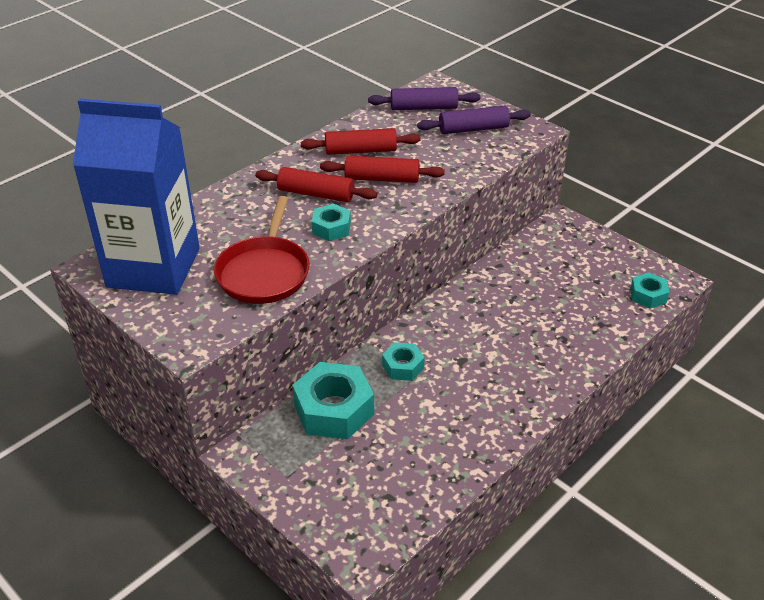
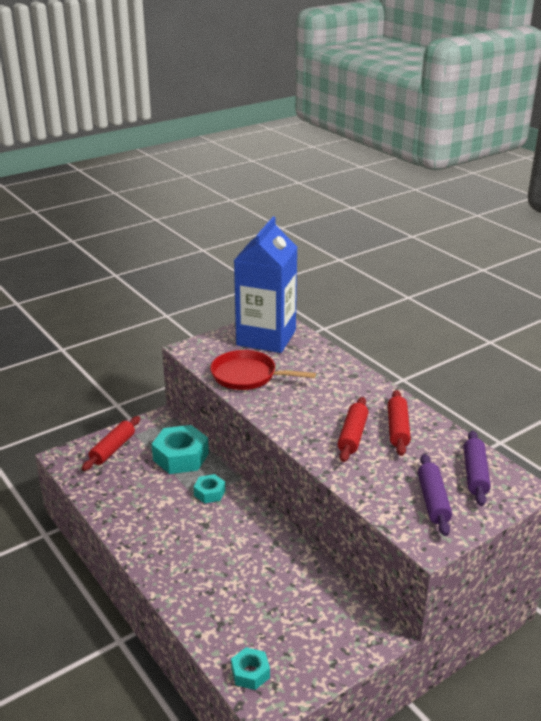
camera: 100 degrees right, 10 degrees down
(316, 194) = (336, 402): red rolling pin -> red rolling pin (113, 449)
(331, 228) = (290, 406): turquoise nut -> none

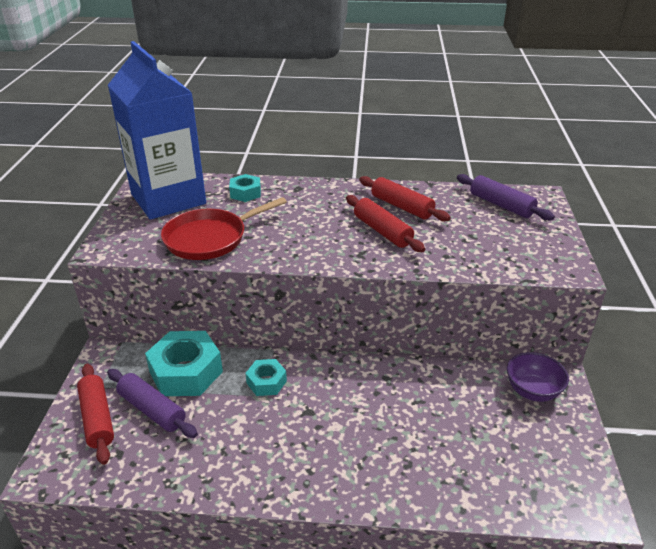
camera: 50 degrees left, 5 degrees up
(250, 673) = (545, 497): turquoise nut -> turquoise nut (245, 193)
(350, 624) = (532, 391): none -> purple bowl
(433, 501) = (515, 239): purple rolling pin -> purple rolling pin (152, 410)

